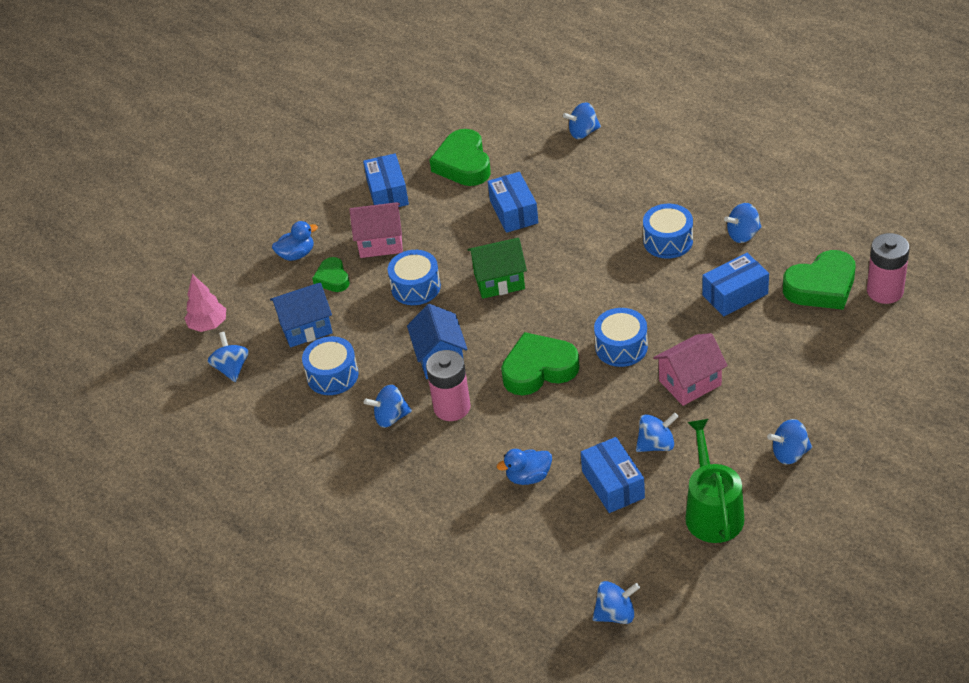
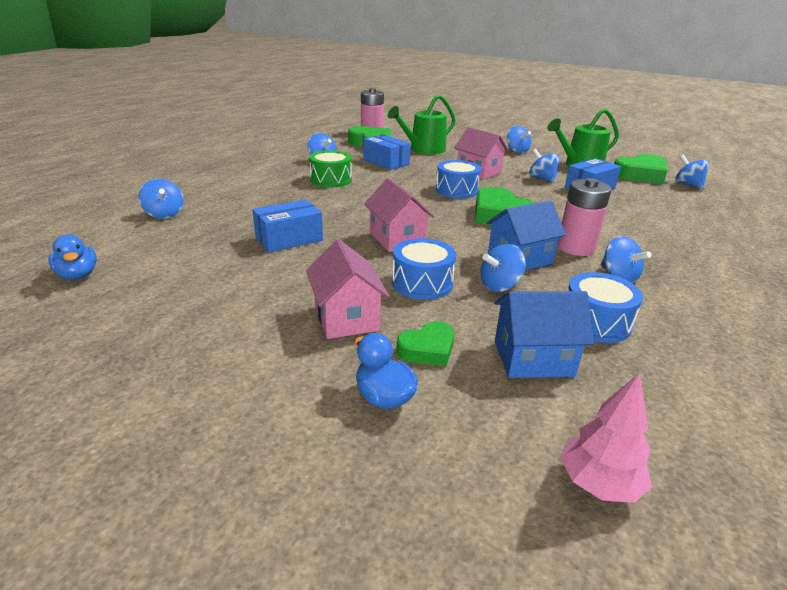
camera: 110 degrees left, 15 degrees down
(232, 368) = (664, 423): blue spinning top -> blue spinning top (499, 285)
(306, 327) = (533, 358): blue house -> blue house turned 60 degrees counterclockwise
(387, 192) = (237, 325): blue box -> none
(463, 164) = (192, 274): green heart -> green heart (640, 175)
(499, 281) = (397, 239): green house -> pink house
(528, 477) = (614, 213): blue duck -> blue duck (78, 275)
(668, 241) = (331, 180): blue drum -> green drum
(795, 341) = (424, 150): none -> green watering can

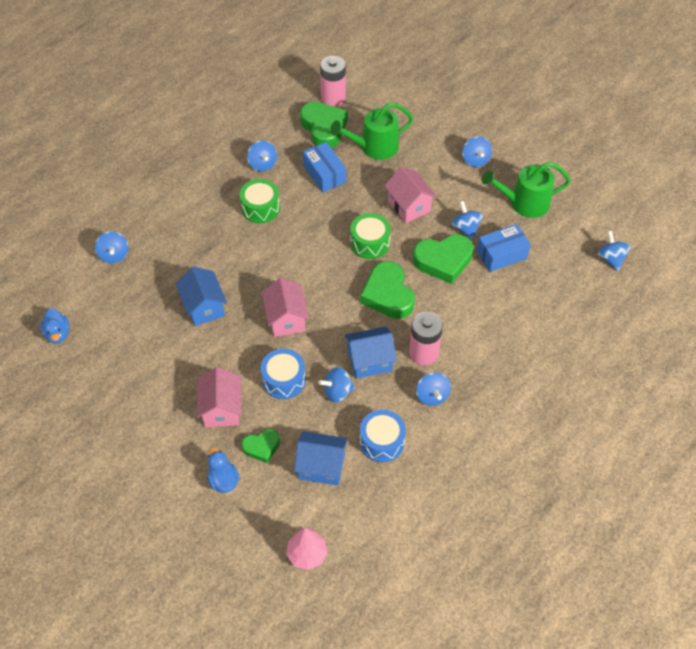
camera: 15 degrees right, 25 degrees up
(289, 239) = (204, 307): blue box -> blue house
(456, 190) = (370, 243): blue drum -> green drum
(640, 175) = (576, 232): green heart -> green heart (443, 261)

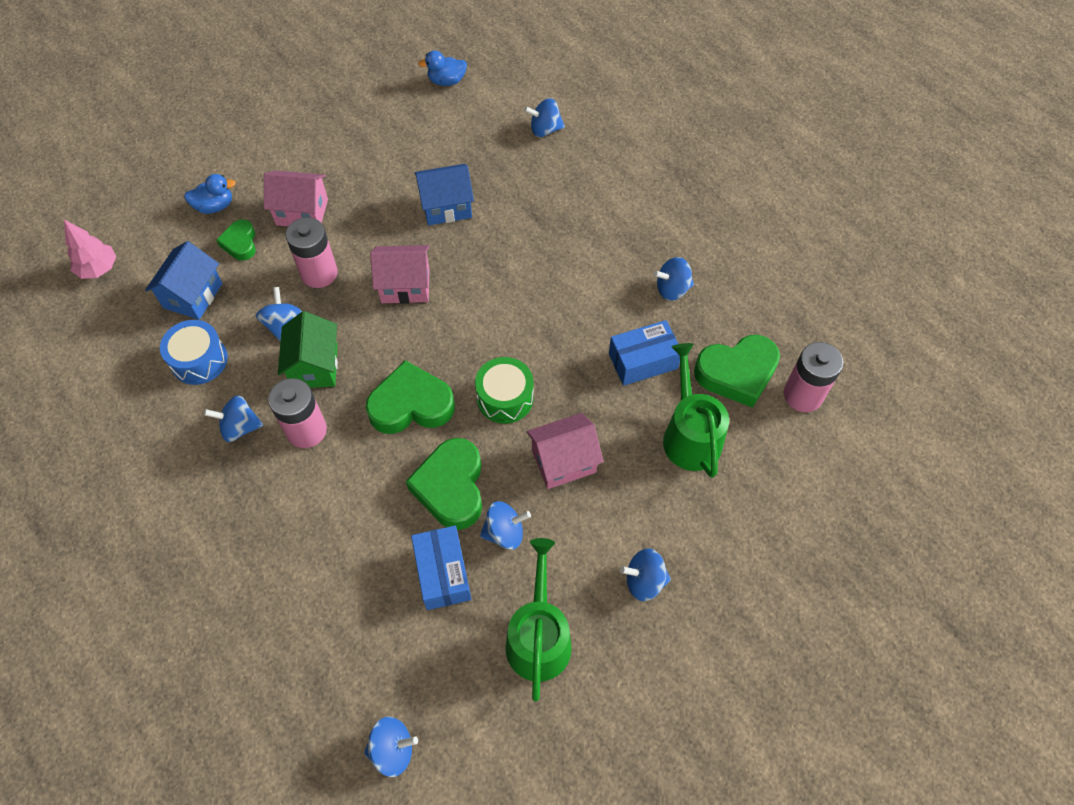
camera: 100 degrees right, 5 degrees up
(260, 208) = (592, 278): green drum -> none
(284, 380) = (319, 273): blue drum -> pink battery
(369, 361) = (315, 366): blue house -> green house

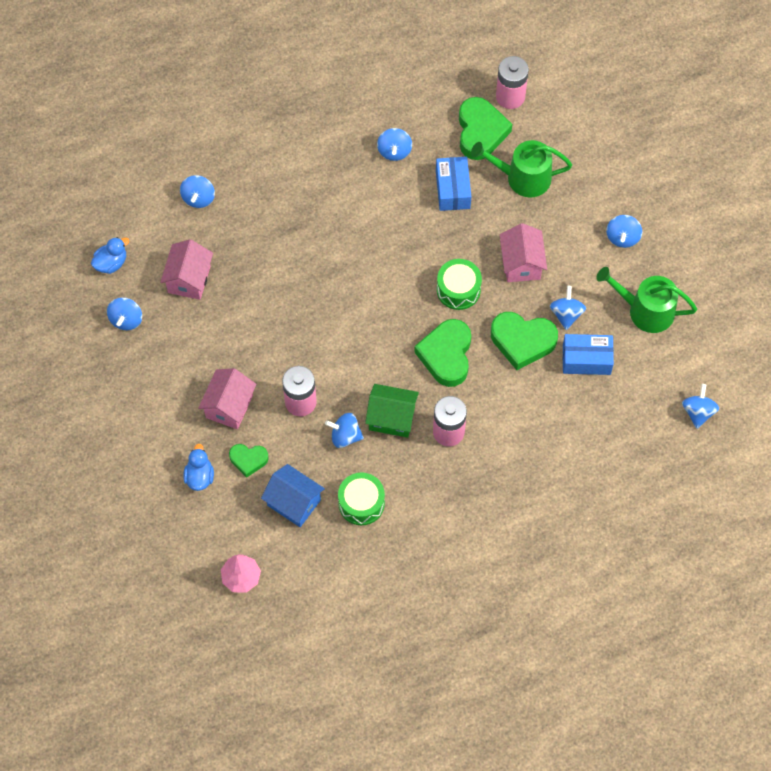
camera: 75 degrees left, 5 degrees up
(199, 360) = (361, 503): blue drum -> green drum
(240, 427) = (433, 479): blue spinning top -> blue spinning top (126, 320)
(405, 286) = (333, 339): pink house -> pink house (189, 279)
(446, 81) = (111, 263): blue duck -> blue duck turned 135 degrees counterclockwise
(446, 207) = (260, 292): blue house -> none

